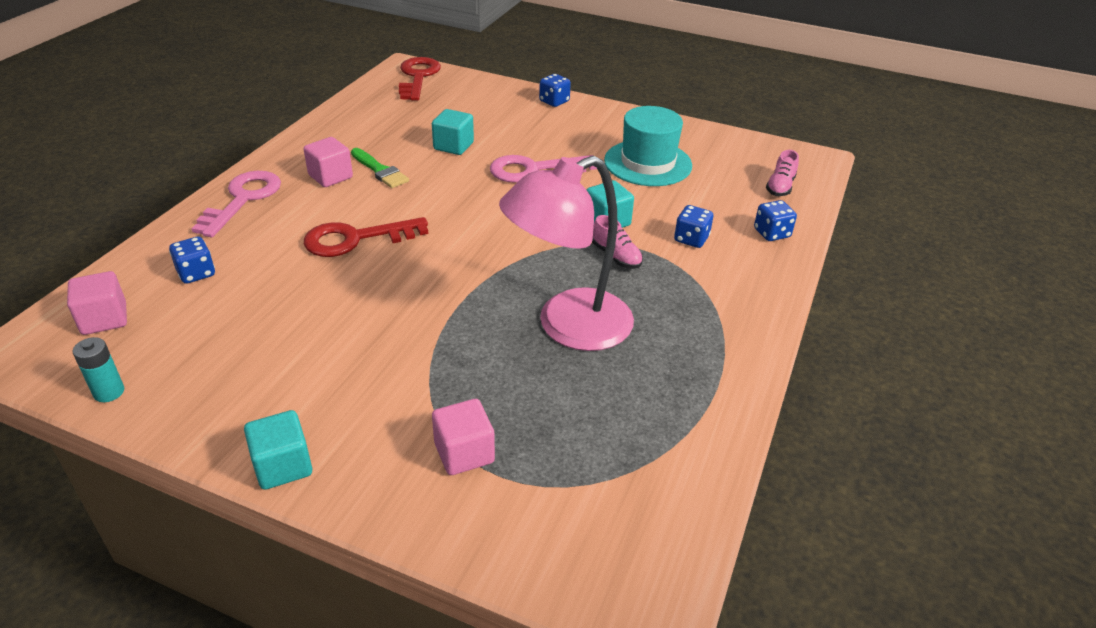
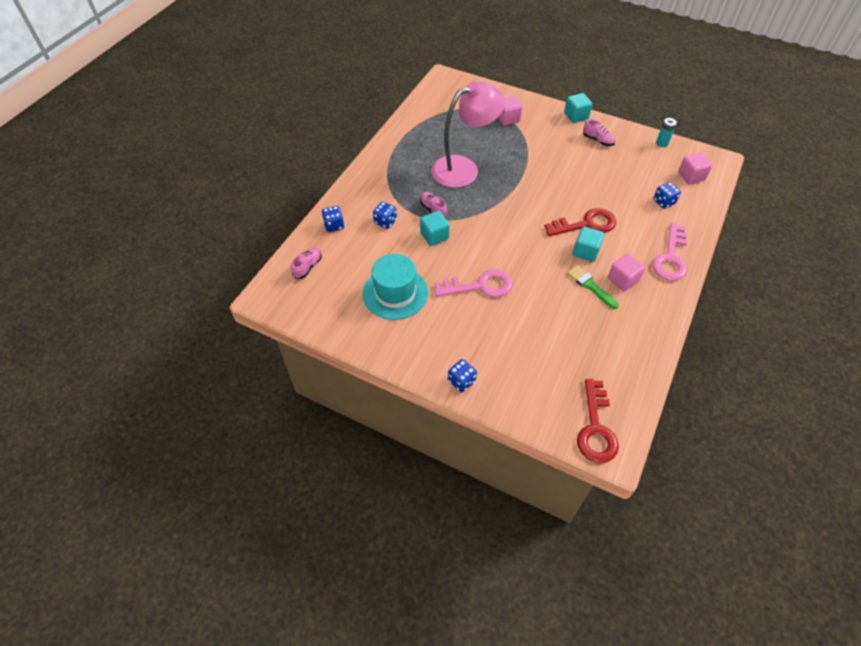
camera: 175 degrees left, 15 degrees up
(258, 396) = (598, 140): none -> pink shoe
(453, 146) = (542, 314): turquoise cube -> turquoise cube (586, 251)

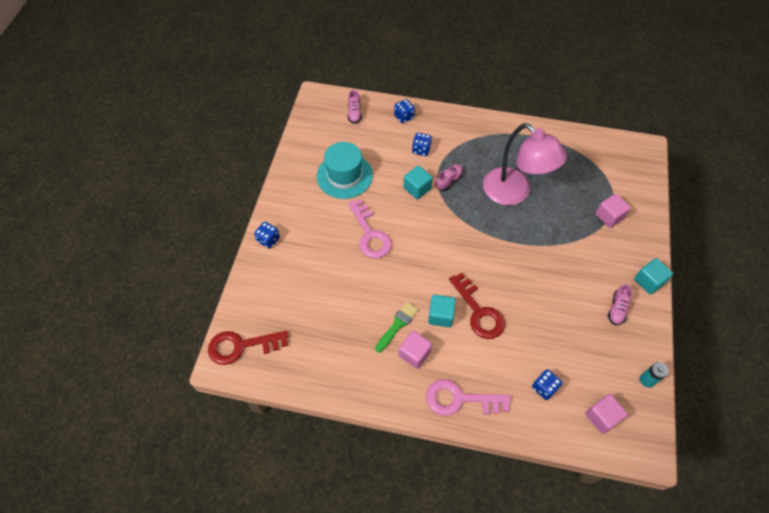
camera: 75 degrees right, 5 degrees up
(308, 267) = (354, 113): pink shoe -> pink shoe turned 75 degrees clockwise

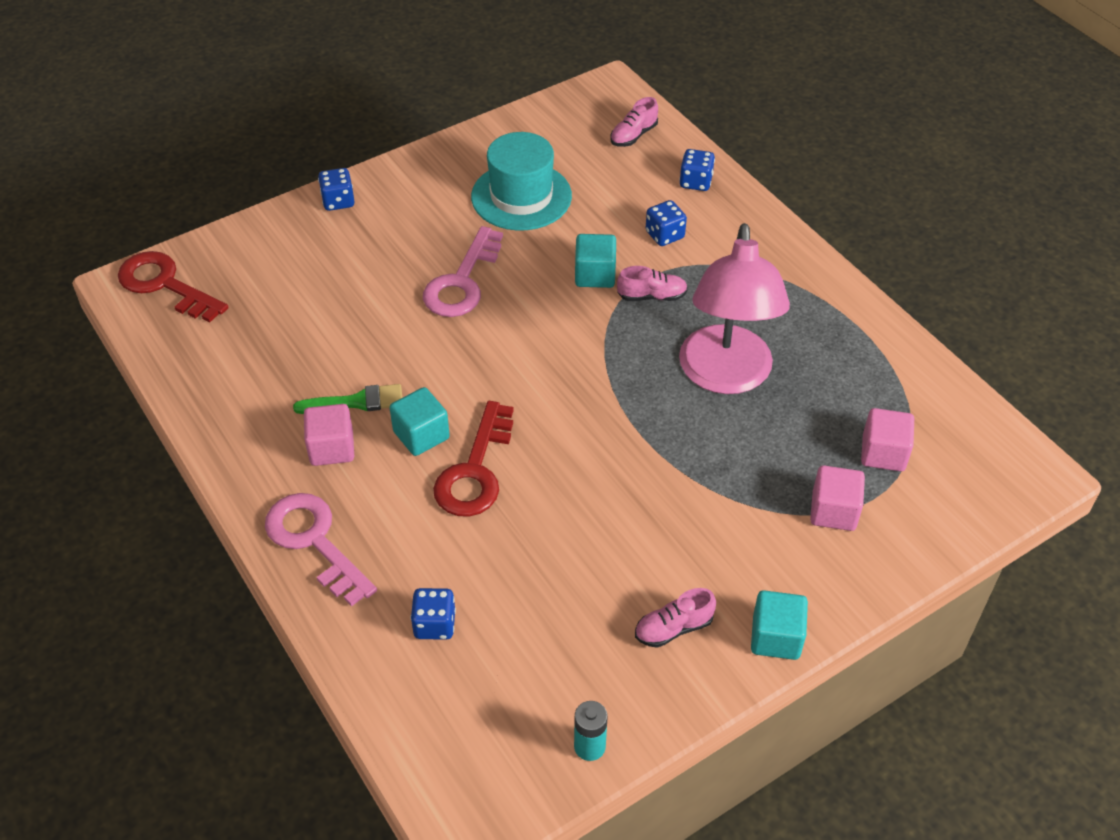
camera: 45 degrees right, 10 degrees down
(602, 417) = (461, 726): pink cube -> pink cube (883, 453)

